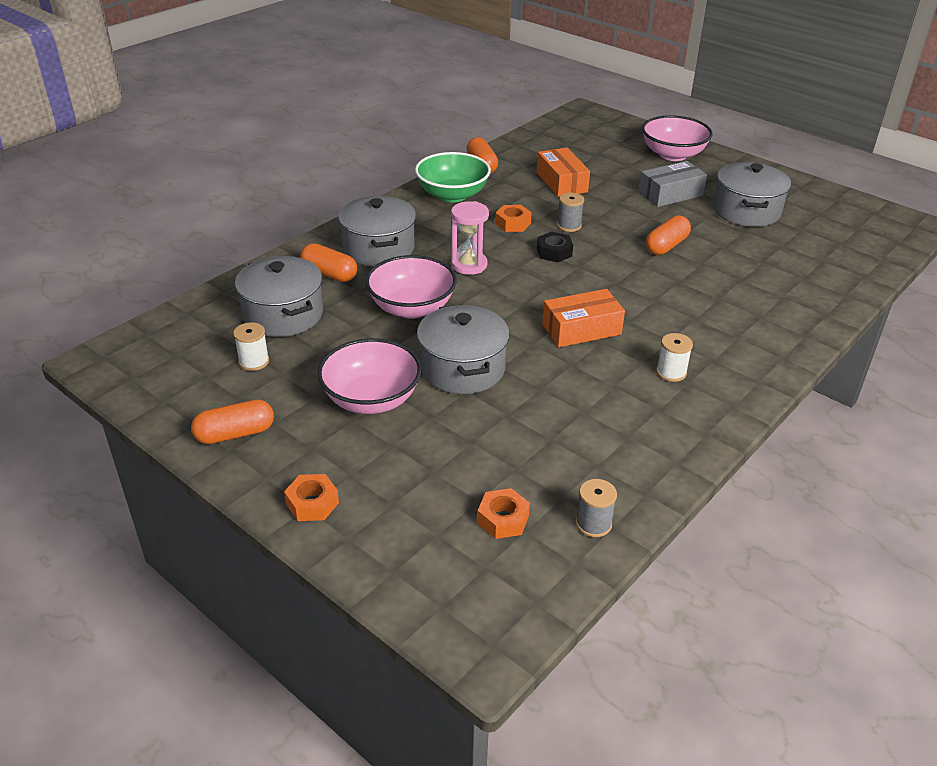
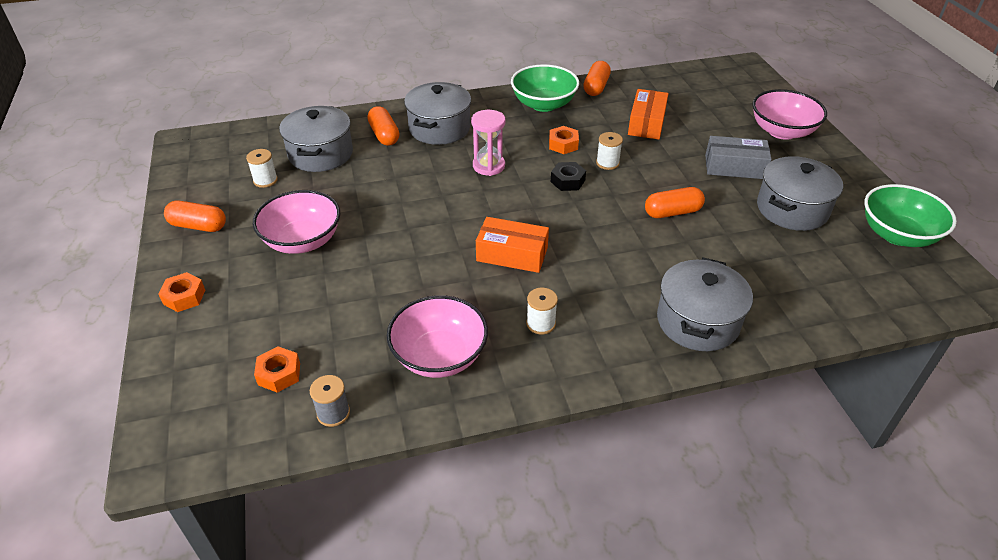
camera: 35 degrees right, 5 degrees up
(412, 308) = (408, 183): pink bowl -> pink bowl (439, 356)
(462, 368) = (388, 246): grey pot -> grey pot (698, 321)
(569, 226) = (607, 163): grey spool -> white spool
(832, 203) = (897, 235): none -> green bowl

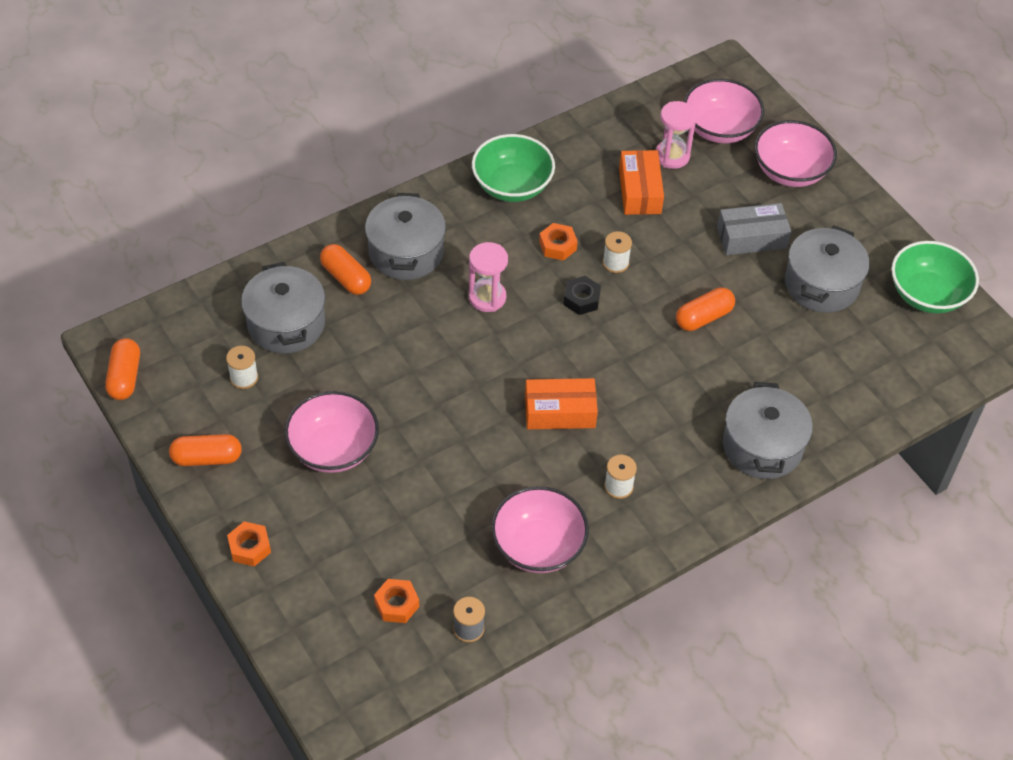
camera: 20 degrees left, 10 degrees up
(596, 87) = (563, 143): orange capsule -> orange capsule (125, 377)
(682, 107) = (672, 156): none -> pink hourglass
(727, 98) = (719, 129): none -> pink bowl

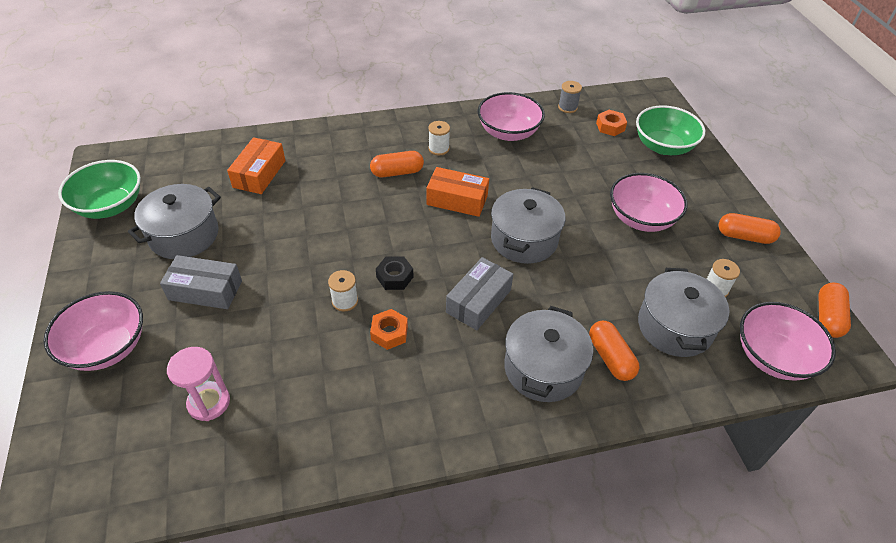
camera: 160 degrees left, 5 degrees down
(249, 547) = (708, 175): orange nut -> none
(487, 297) = (478, 301): pink hourglass -> grey box
(512, 186) = (402, 416): green bowl -> green bowl (663, 146)
(640, 191) = (272, 369): orange box -> orange box (259, 174)
(703, 317) = (301, 236): orange capsule -> orange capsule (397, 172)
(719, 129) = (130, 423): pink bowl -> pink bowl (773, 357)
(762, 446) = (325, 146): grey pot -> grey pot (524, 239)

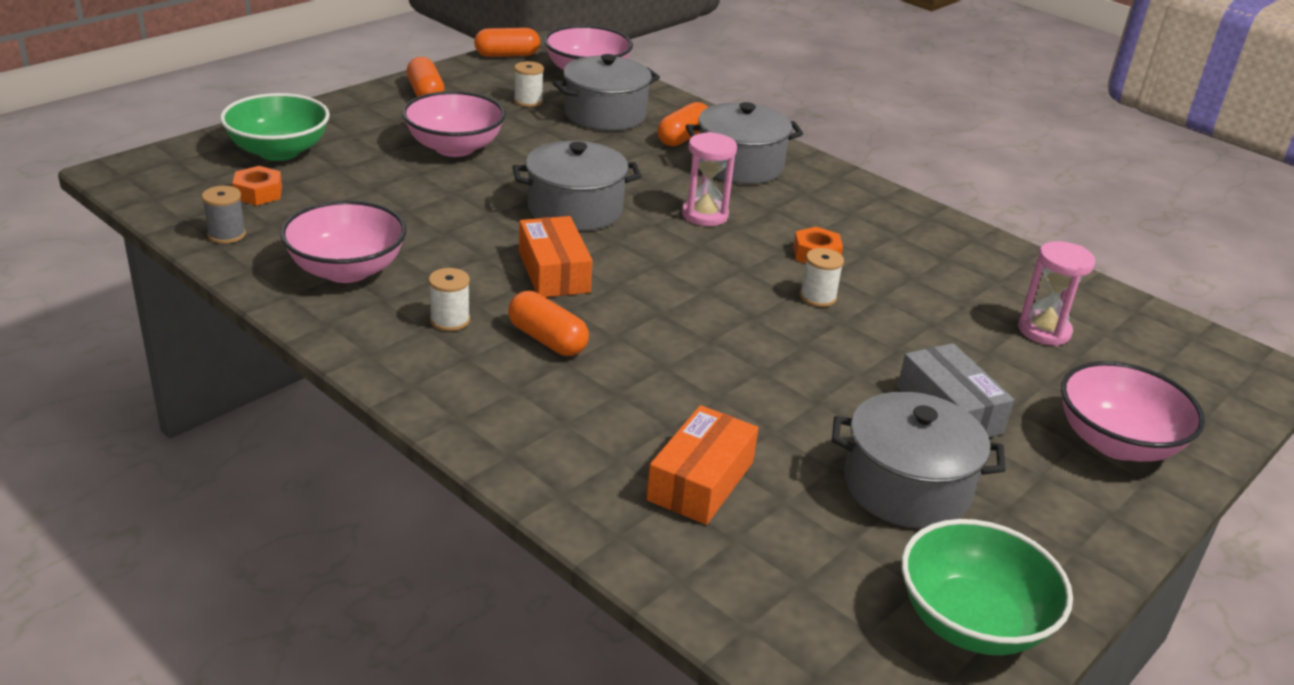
camera: 125 degrees left, 15 degrees down
(259, 174) = (701, 481): orange box -> orange box turned 45 degrees counterclockwise
(394, 277) = (740, 276): black nut -> none
(478, 301) = (704, 215): grey box -> pink hourglass

